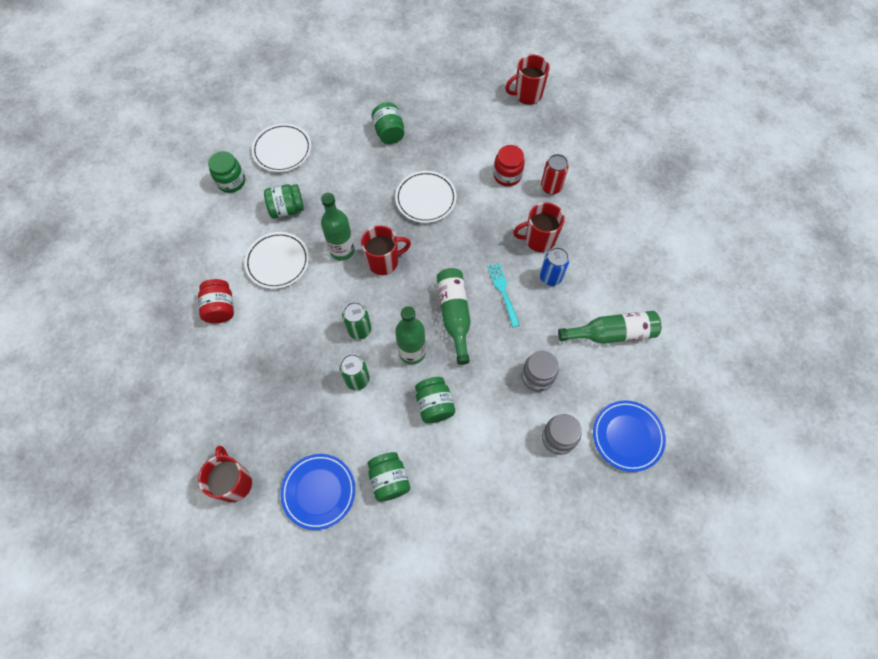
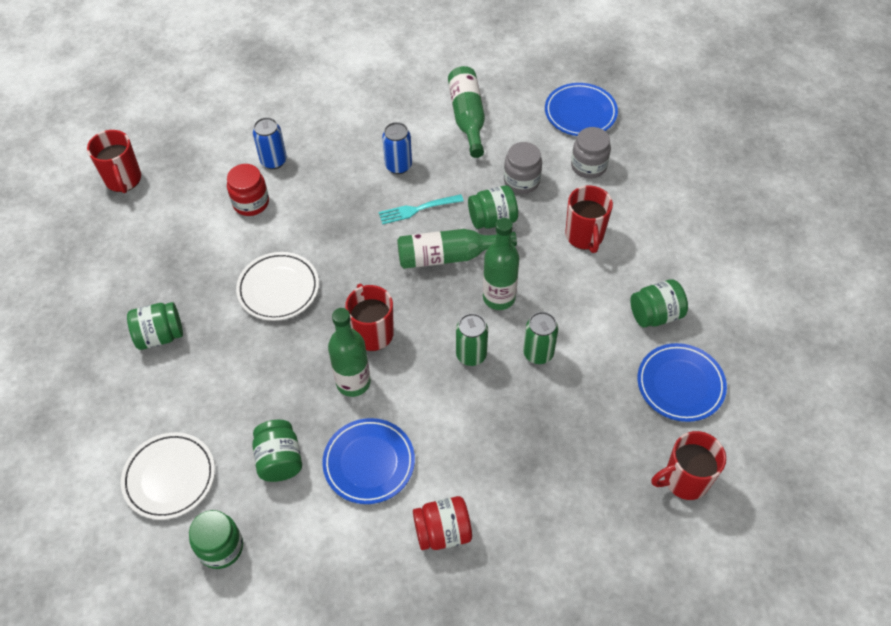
camera: 90 degrees left, 10 degrees down
(278, 262) = (369, 463): white plate -> blue plate
(434, 405) = (563, 274): green jar -> green jar (492, 219)
(538, 239) = (347, 175): red mug -> red mug (584, 236)
(551, 187) = (273, 161): red can -> blue can

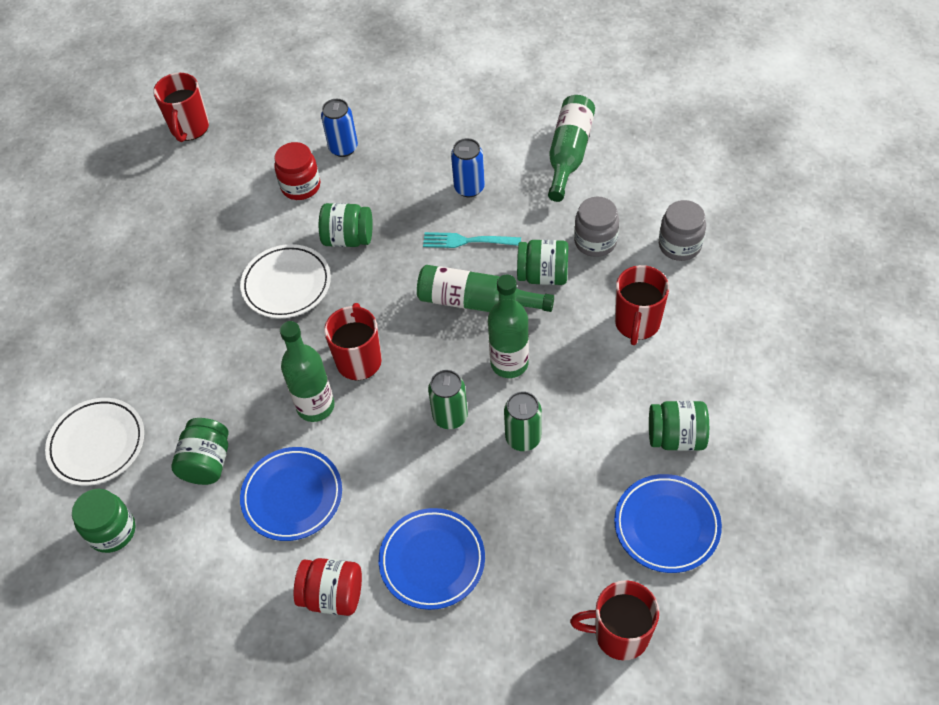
camera: 25 degrees right, 0 degrees up
(160, 335) = (152, 298): green jar -> green jar (348, 238)
(580, 113) = (699, 182): blue plate -> blue plate (432, 560)

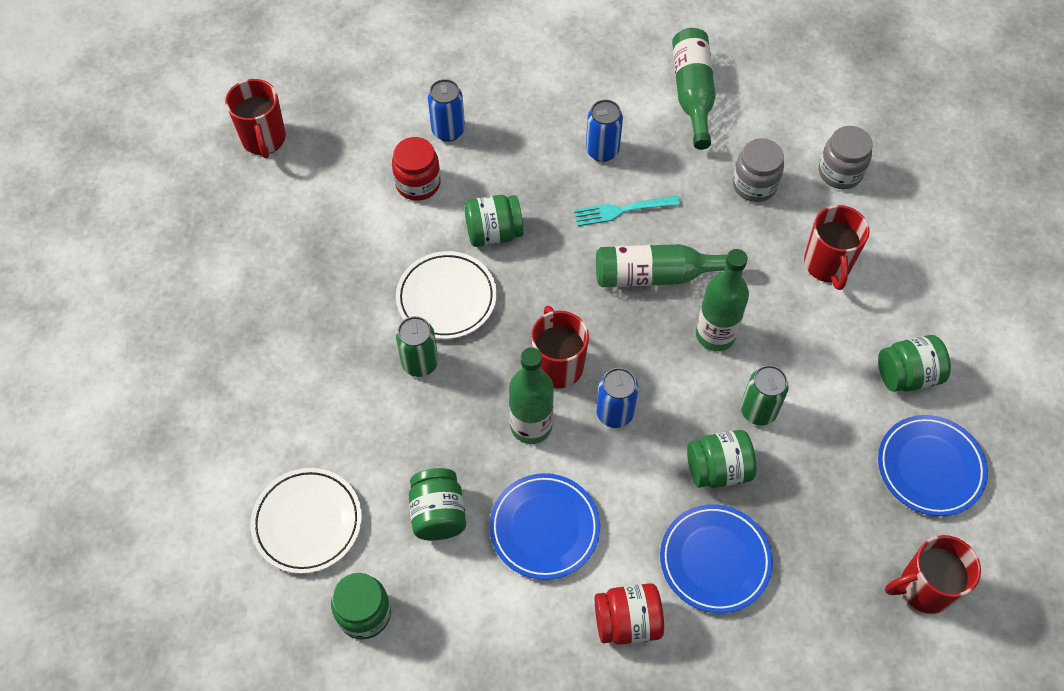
camera: 20 degrees left, 5 degrees up
(392, 412) = (614, 413): none -> blue can
(450, 416) = (676, 405): green can -> green can (420, 363)
(543, 275) = (714, 232): green jar -> green jar (718, 469)

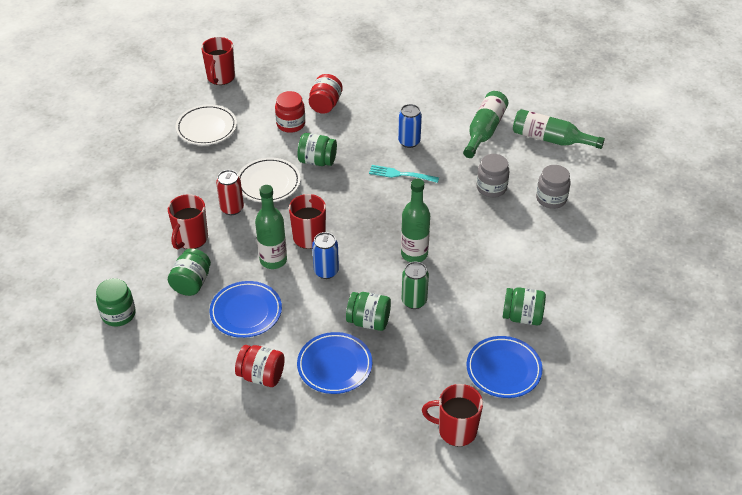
camera: 25 degrees right, 15 degrees down
(307, 522) = (119, 260): white plate -> white plate (206, 128)
(420, 363) = (232, 208): green can -> red can
(448, 131) = (325, 105): blue can -> red jar
(657, 275) = (399, 213): green bottle -> green bottle (550, 139)
(827, 265) = (510, 243): red mug -> red mug (191, 239)

